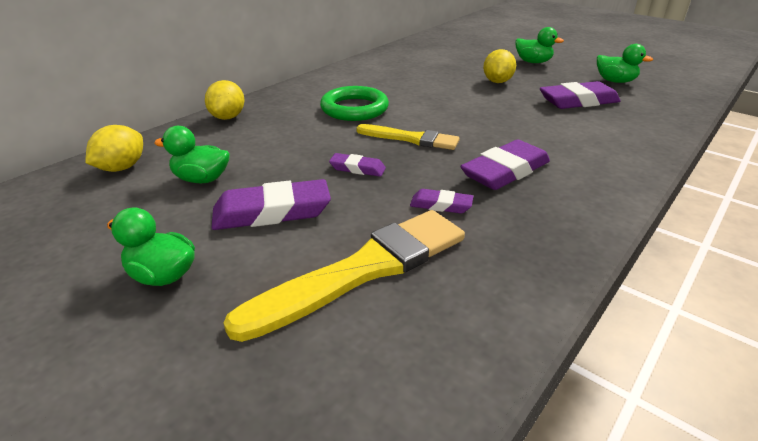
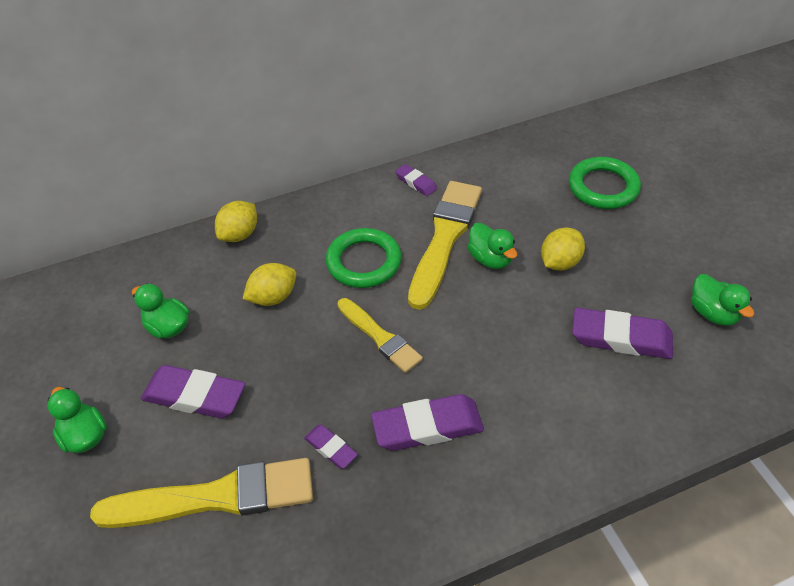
camera: 30 degrees right, 15 degrees up
(121, 168) = (119, 285): yellow lemon -> yellow lemon (273, 297)
(357, 168) = (298, 365): purple eraser -> purple eraser (416, 182)
(405, 87) = (445, 238): none -> yellow brush
(484, 52) = (603, 187): none -> green ring
(533, 62) = (645, 233): green duck -> green duck (490, 259)

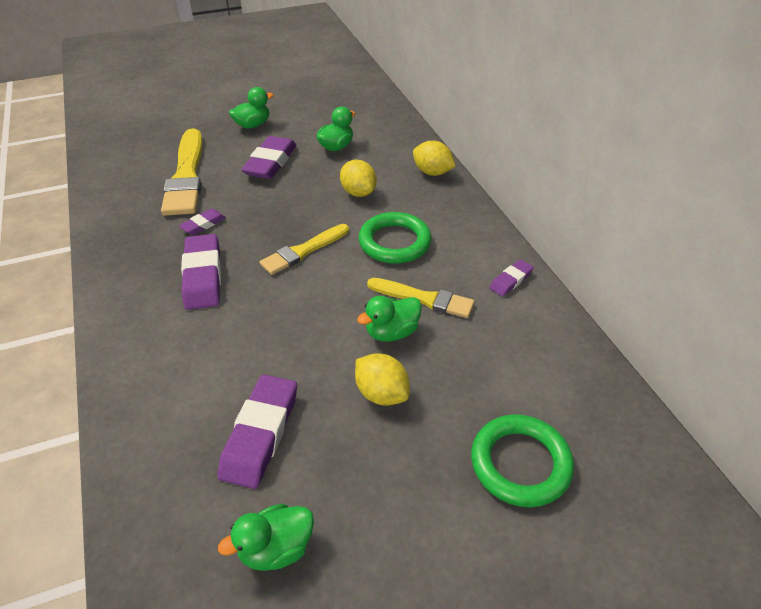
camera: 90 degrees right, 5 degrees down
(445, 238) = (424, 299): yellow brush -> yellow brush, size x0.60

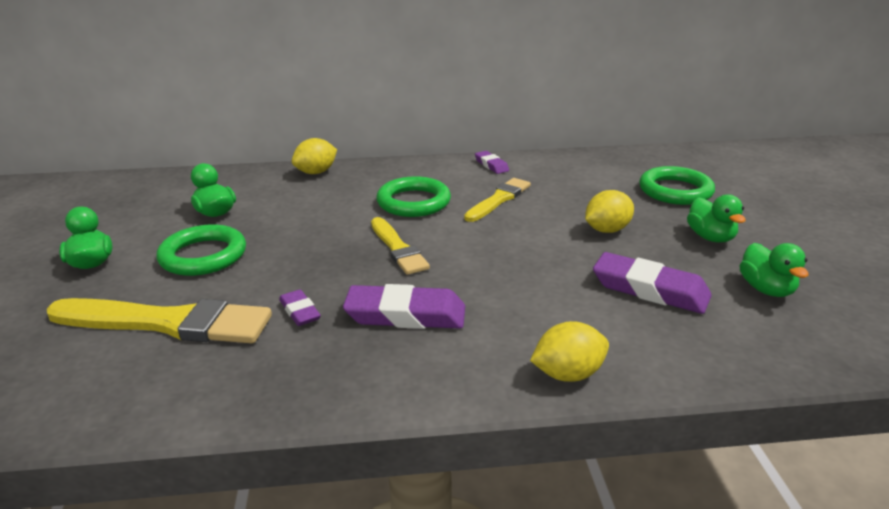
camera: 75 degrees left, 15 degrees down
(270, 162) = (203, 256): purple eraser -> green ring
(358, 192) = (317, 210): yellow lemon -> yellow lemon (568, 374)
(391, 332) = (536, 218): green duck -> green duck (710, 237)

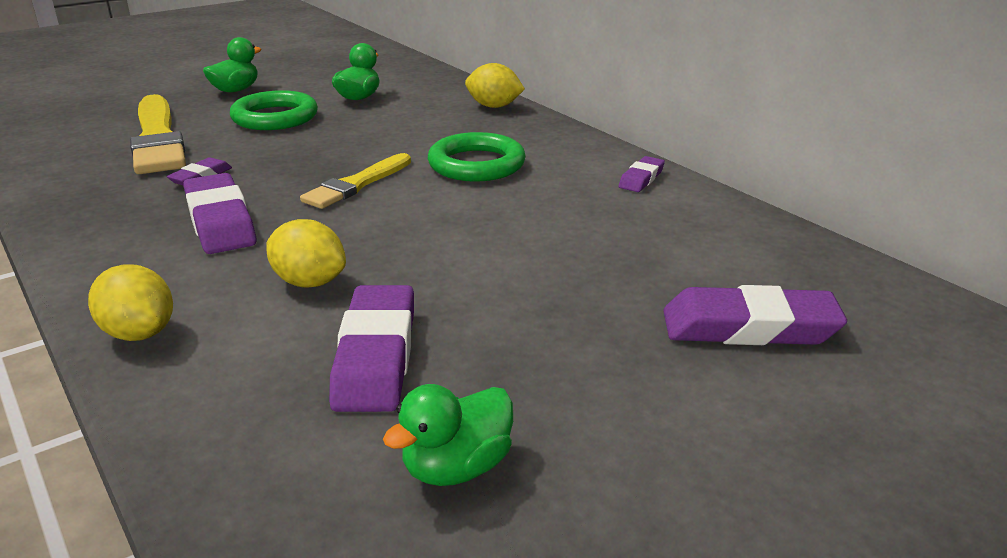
camera: 60 degrees right, 0 degrees up
(499, 199) = (541, 205): yellow brush -> none
(607, 230) = (531, 293): yellow lemon -> yellow lemon (309, 282)
(675, 191) = (749, 327): green ring -> purple eraser
(710, 237) = (600, 387): green duck -> none

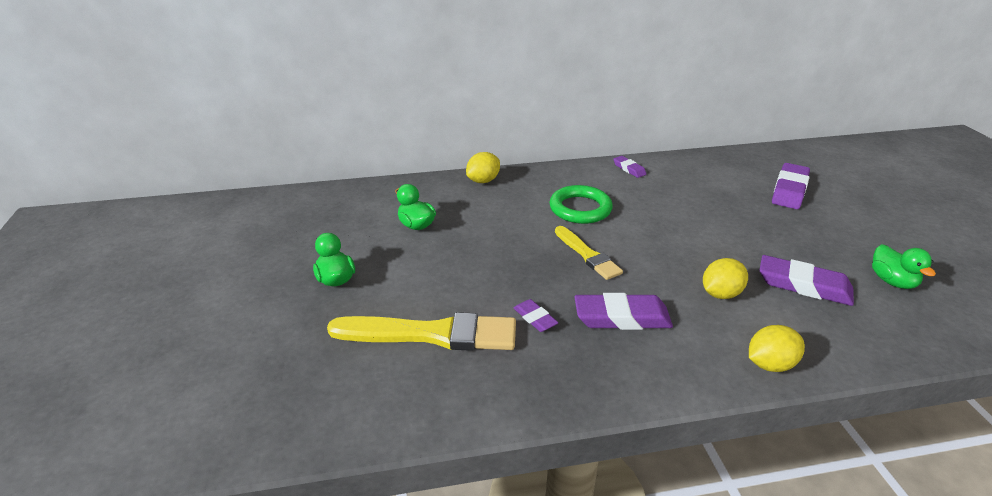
camera: 65 degrees left, 5 degrees up
(275, 117) = (428, 268): green ring -> none

